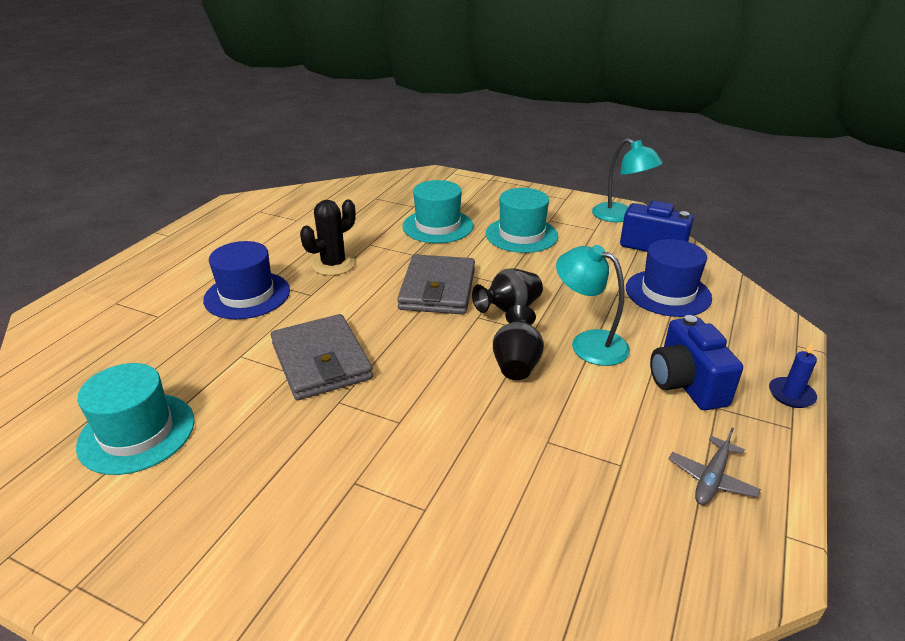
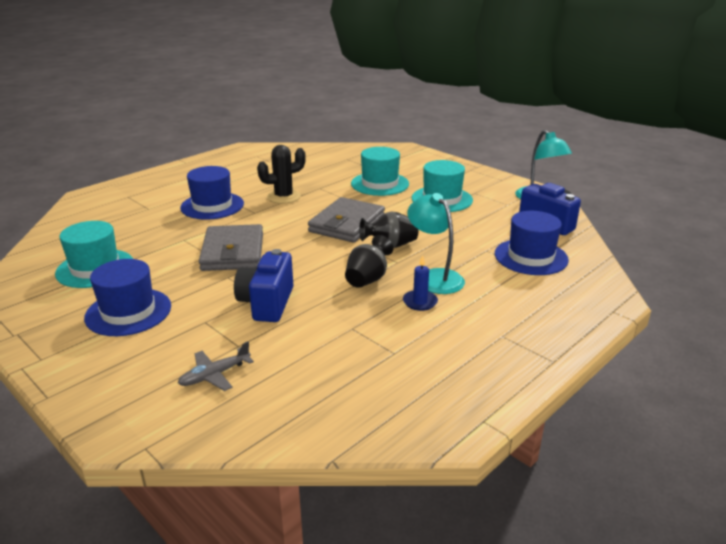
camera: 20 degrees right, 5 degrees down
(234, 495) = (128, 312): none -> blue hat
(686, 384) = (490, 317): blue camera -> blue camera (267, 303)
(711, 478) = (456, 376): grey plane -> grey plane (215, 375)
(791, 394) = (574, 341): blue candle -> blue candle (420, 302)

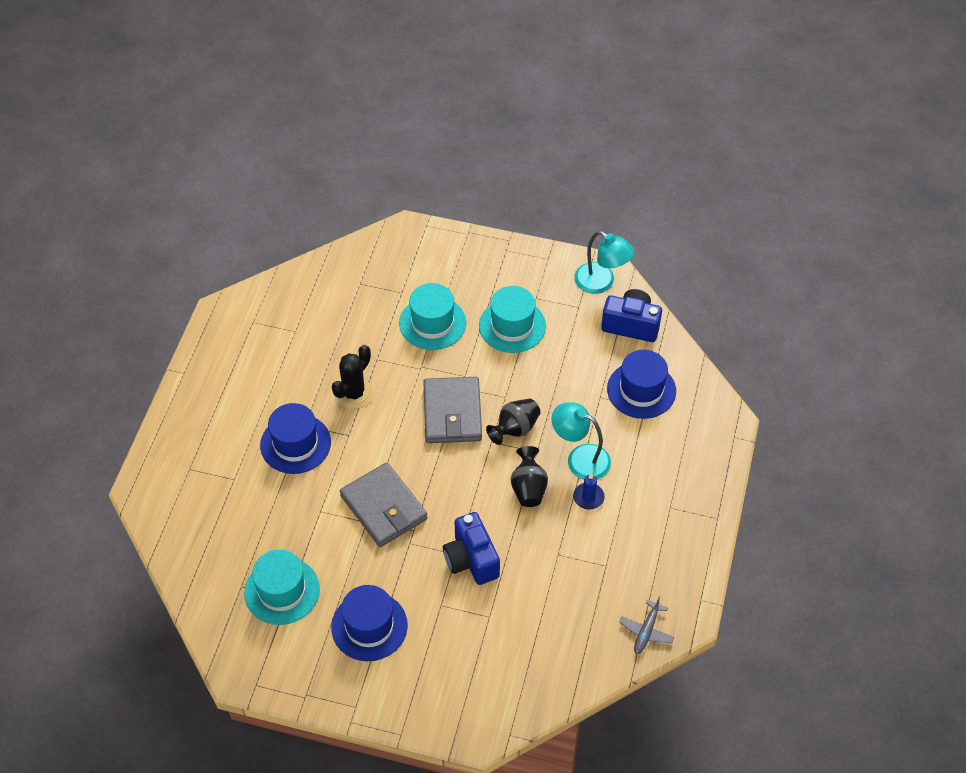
camera: 30 degrees left, 25 degrees up
(215, 375) = (498, 653): grey plane -> grey plane (646, 631)

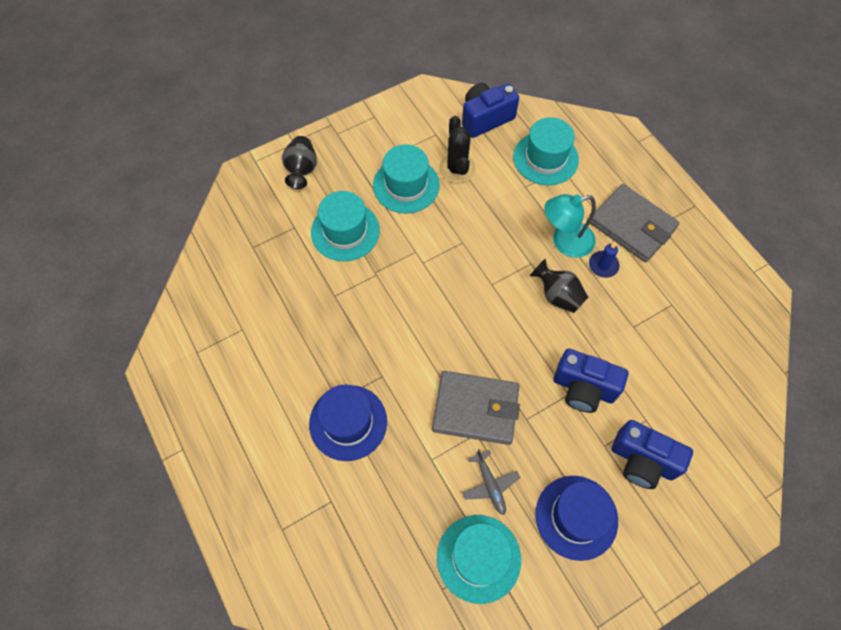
camera: 45 degrees left, 10 degrees up
(354, 393) = (348, 338): black cactus -> black cactus (457, 169)
(452, 413) = (439, 288): grey wallet -> grey wallet (632, 225)
(454, 636) = (642, 461): none -> blue camera
(515, 429) = (497, 260): black vase -> black vase (301, 170)
(601, 283) = (431, 105): turquoise lamp -> none
(641, 390) = (545, 158): blue hat -> turquoise hat
(646, 631) = (751, 327): grey plane -> grey plane (490, 485)

